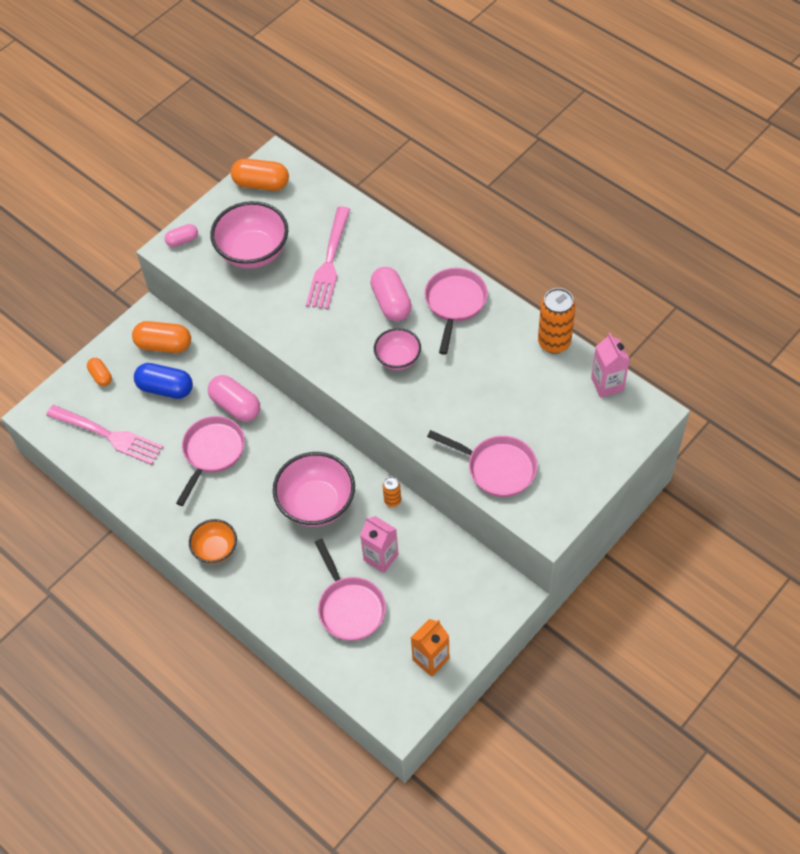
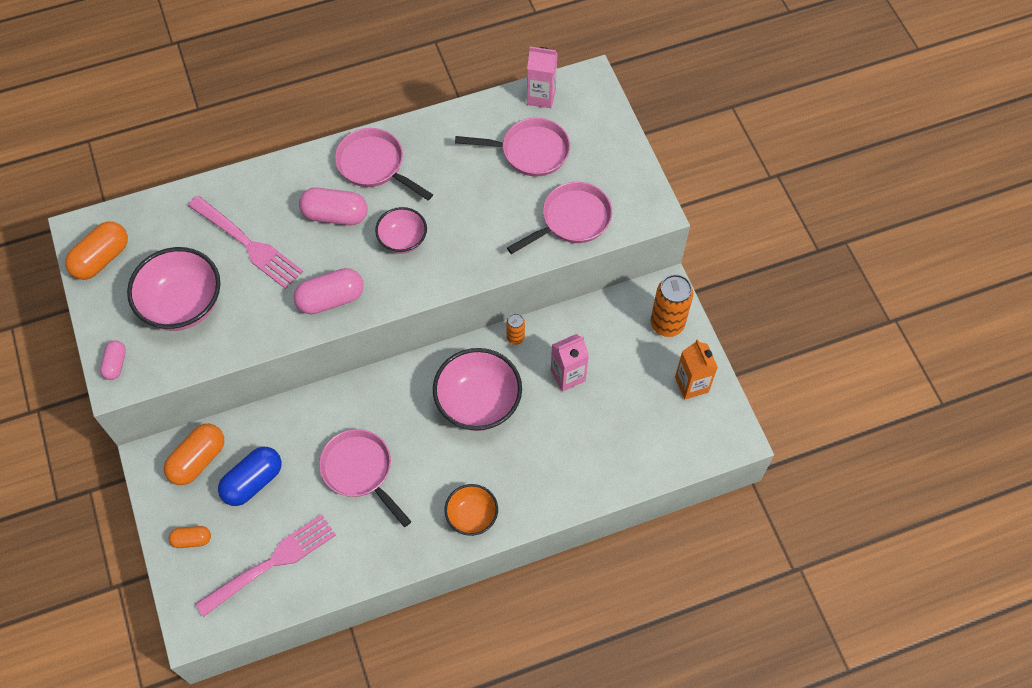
camera: 65 degrees left, 5 degrees up
(236, 406) = (320, 424): pink capsule -> pink capsule (331, 299)
(350, 607) = (603, 426): pink pan -> pink pan (530, 151)
(554, 342) = (471, 112): orange can -> orange can (667, 324)

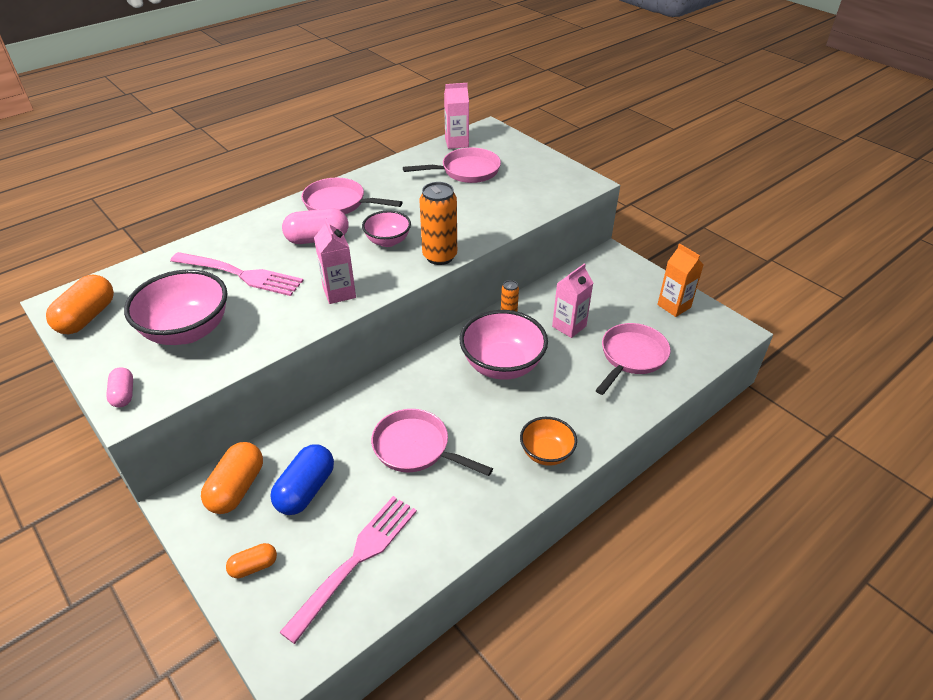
camera: 20 degrees left, 20 degrees down
(331, 299) = (339, 293): pink capsule -> pink carton
(572, 220) = (525, 200): pink pan -> pink pan (631, 357)
(667, 324) = (627, 274): orange can -> orange can (440, 256)

